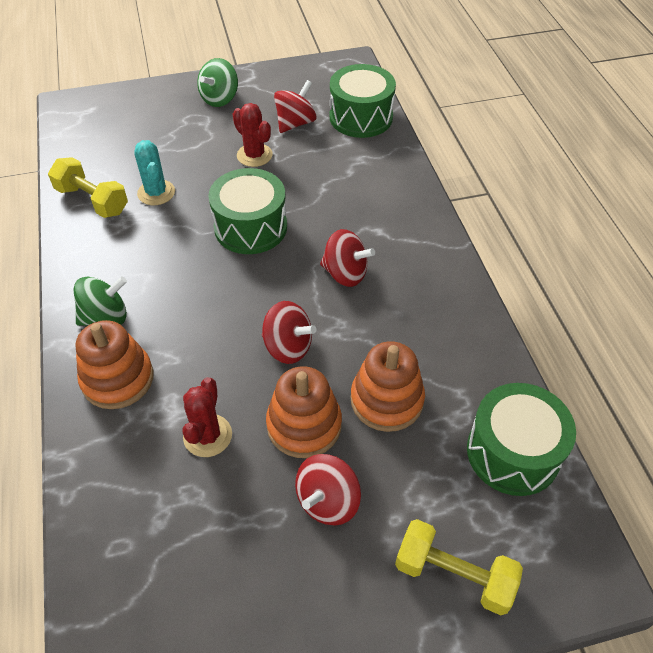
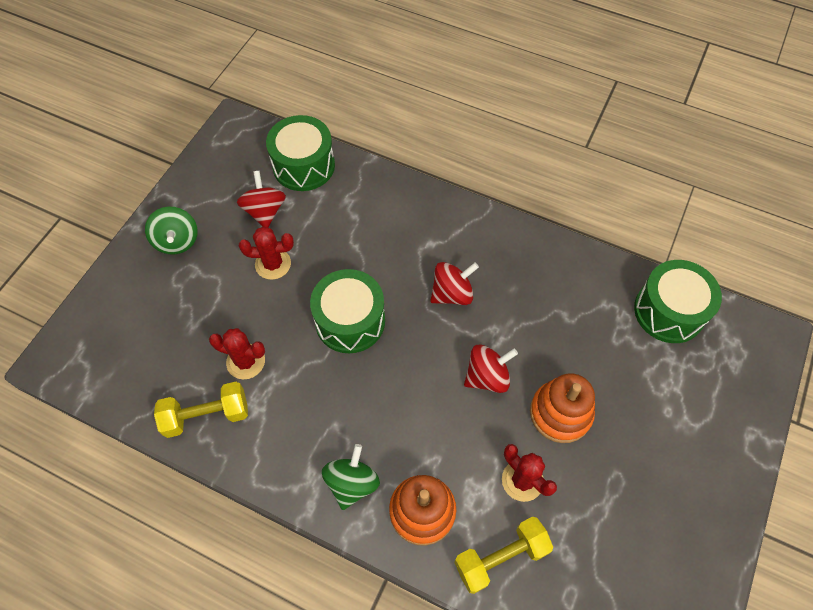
camera: 50 degrees left, 10 degrees up
(156, 193) = (246, 361): turquoise cactus -> red cactus
(328, 501) = (628, 440): red spinning top -> none
(386, 400) = (579, 350): orange stacking toy -> none
(454, 574) = (725, 407): yellow dumbbell -> yellow dumbbell (500, 557)

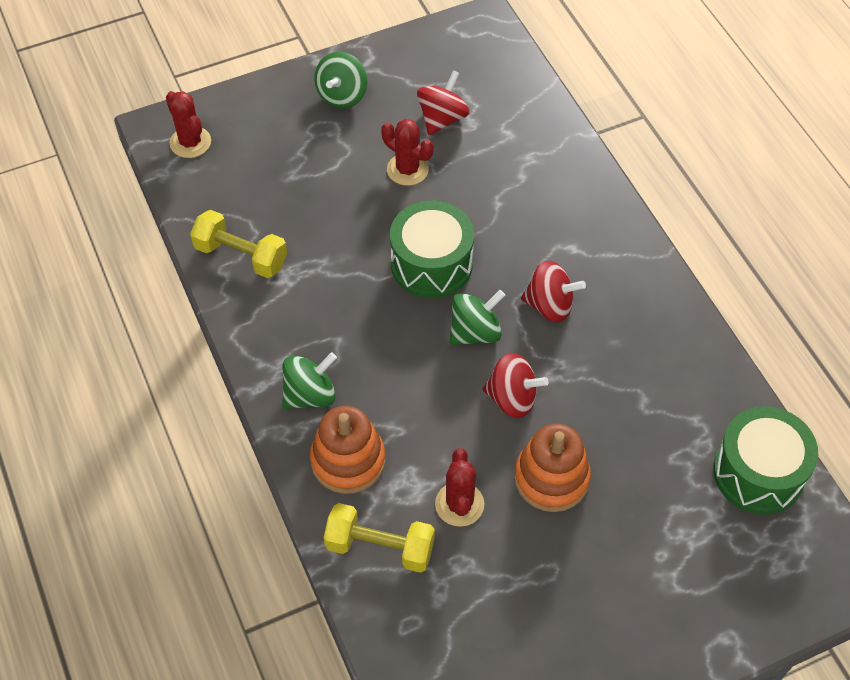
camera: 40 degrees right, 5 degrees down
(246, 361) = (310, 235): red cactus -> red cactus (190, 142)
(304, 165) = (516, 100): green drum -> none
(422, 348) = (475, 332): none -> green spinning top

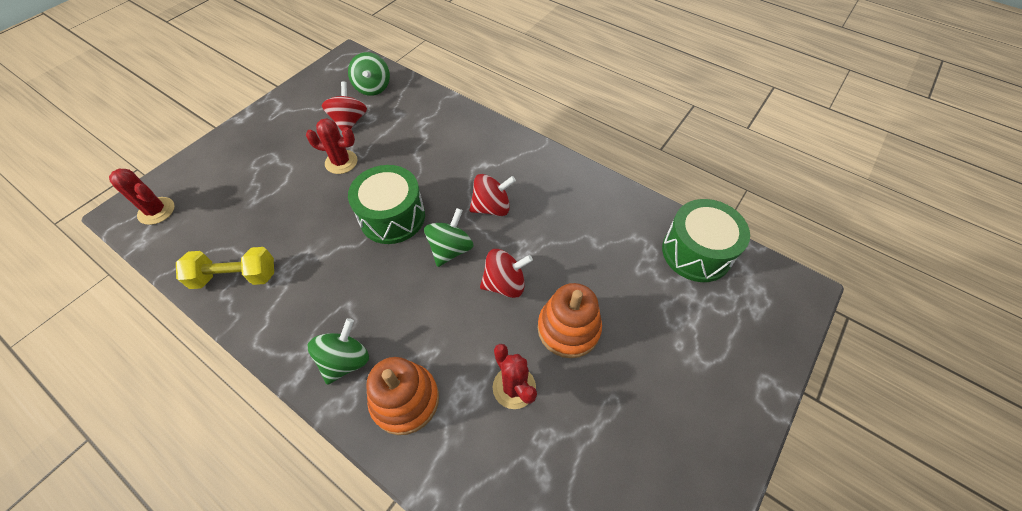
camera: 30 degrees left, 0 degrees up
(342, 95) = (268, 134): green spinning top -> green spinning top (373, 87)
(380, 547) = (471, 462): yellow dumbbell -> none

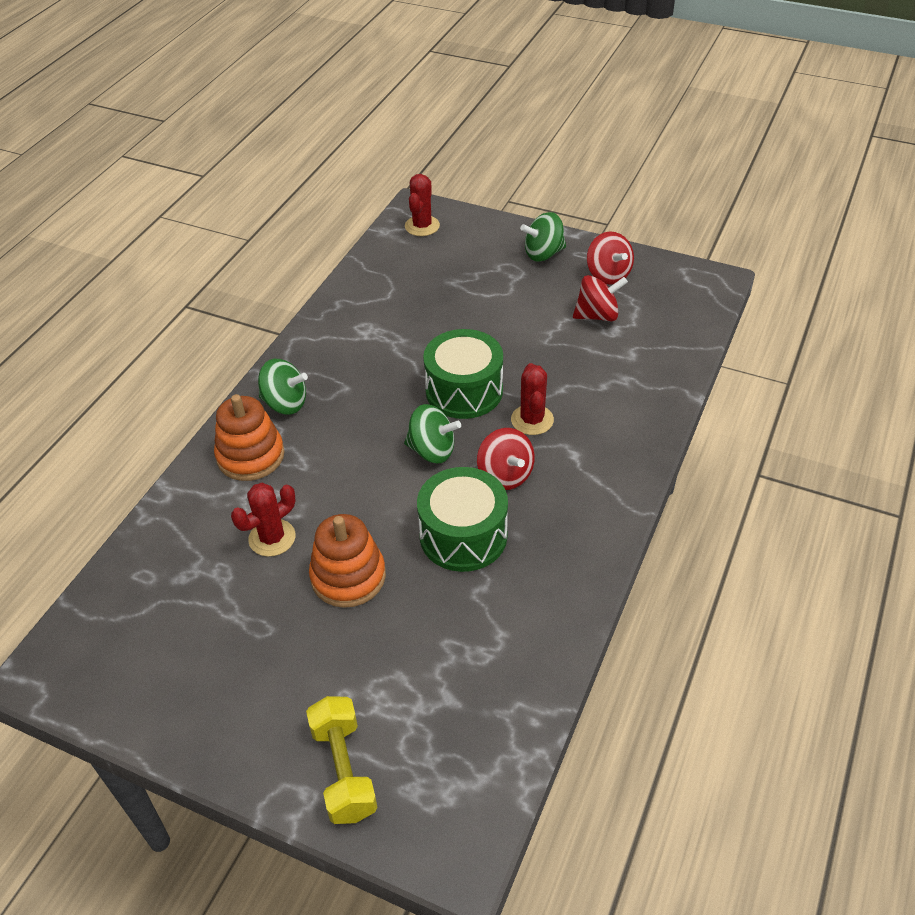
camera: 80 degrees right, 10 degrees down
(235, 276) = (361, 302): yellow dumbbell -> yellow dumbbell (344, 770)
(341, 162) = (530, 328): red cactus -> red cactus (532, 420)
(373, 87) = (667, 318): green spinning top -> green spinning top (543, 254)
(505, 284) = (396, 508): red spinning top -> red spinning top (608, 275)
(696, 252) = (494, 712): green drum -> green drum (463, 535)

